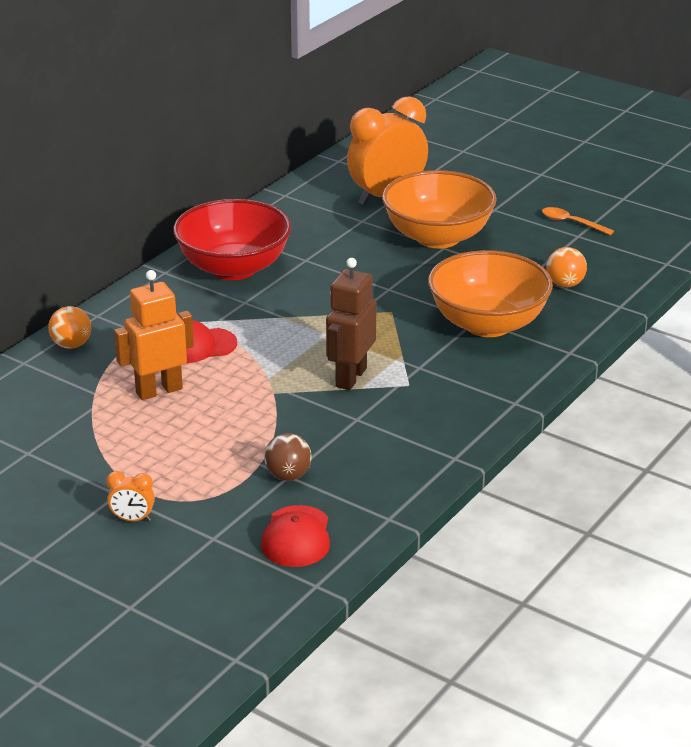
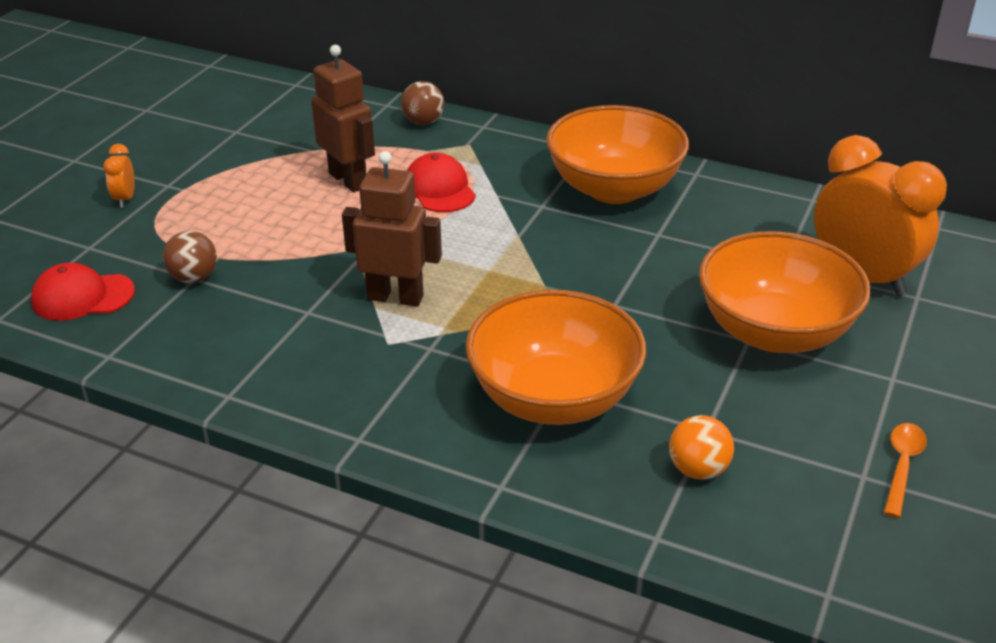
camera: 80 degrees right, 5 degrees up
(71, 345) = (423, 122): orange ball -> brown ball
(159, 390) = (348, 180): orange robot -> brown robot
(234, 268) = (614, 189): red bowl -> orange bowl

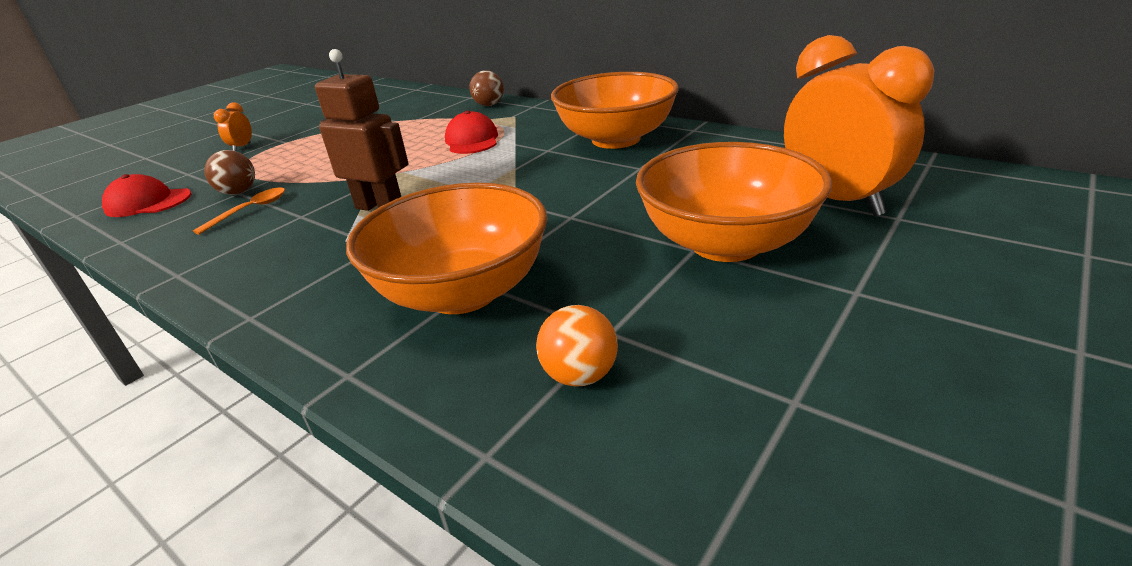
camera: 15 degrees right, 5 degrees down
(348, 180) = (407, 136): brown robot -> none
(902, 465) = (854, 392): orange spoon -> orange spoon (250, 210)

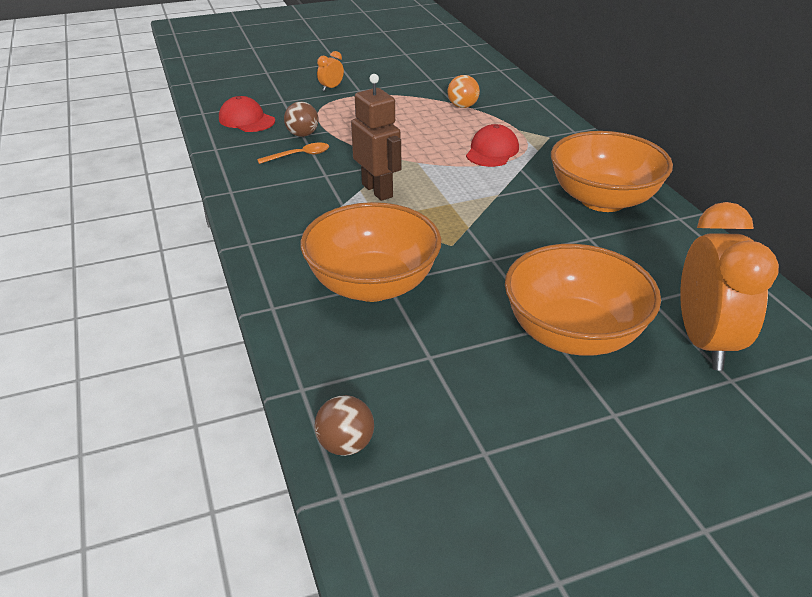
camera: 30 degrees right, 5 degrees up
(489, 105) = (541, 115): brown ball -> brown ball (345, 444)
(580, 375) = (386, 373): orange ball -> orange ball (462, 106)

